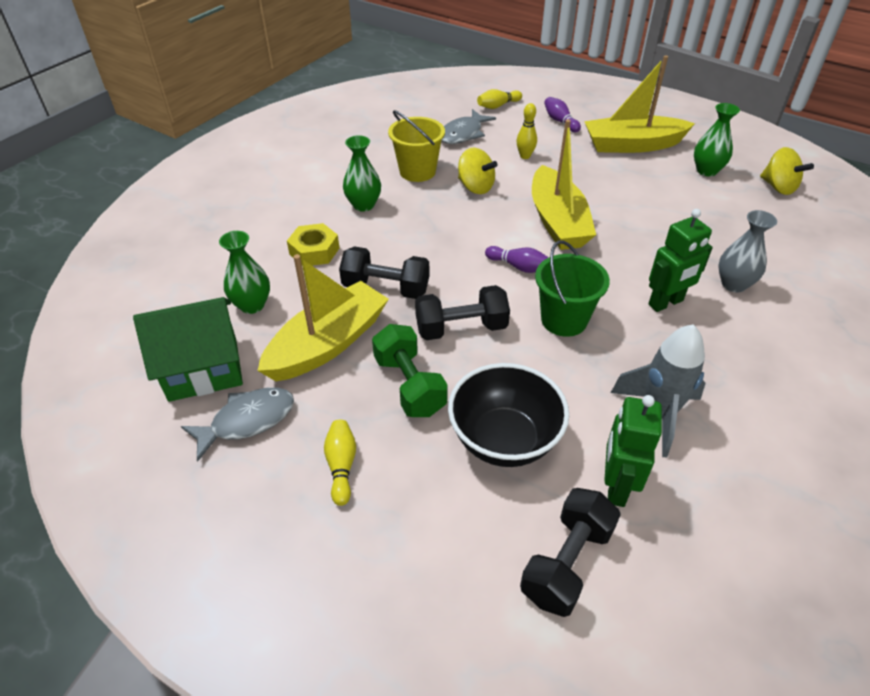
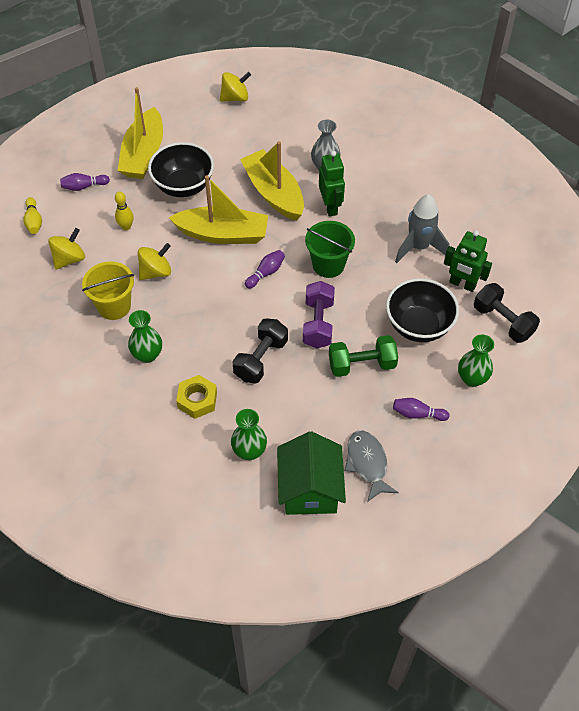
camera: 75 degrees left, 10 degrees up
(328, 344) = (308, 406): yellow boat -> yellow boat (274, 193)
(341, 466) = (417, 414): yellow bowling pin -> purple bowling pin
(461, 328) = (318, 323): black dumbbell -> purple dumbbell
(463, 134) = (69, 259): grey fish -> yellow spinning top
(608, 179) = (183, 186): none -> black bowl
(706, 171) = (198, 126): green vase -> green vase (472, 378)

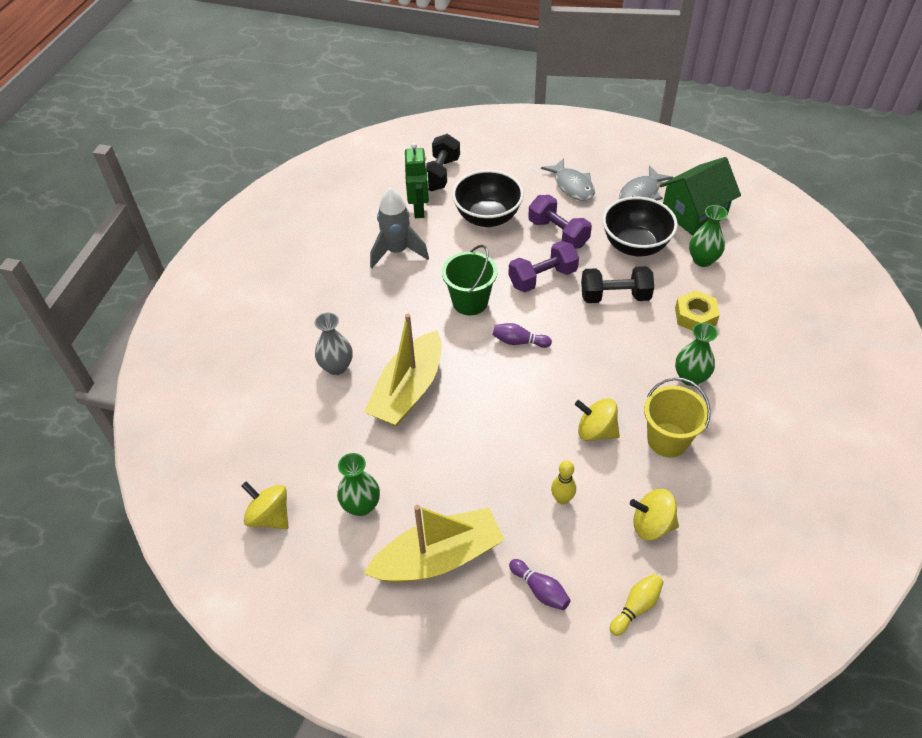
camera: 120 degrees left, 5 degrees down
(183, 186) = (459, 480): black bowl -> black bowl (635, 245)
(222, 234) = (499, 403): yellow boat -> none
(330, 207) = (393, 335): green robot -> none
(361, 365) = (558, 233): green dumbbell -> purple dumbbell
(417, 414) = (572, 186): purple bowling pin -> grey fish
(472, 378) = (512, 171): green vase -> green vase (361, 505)

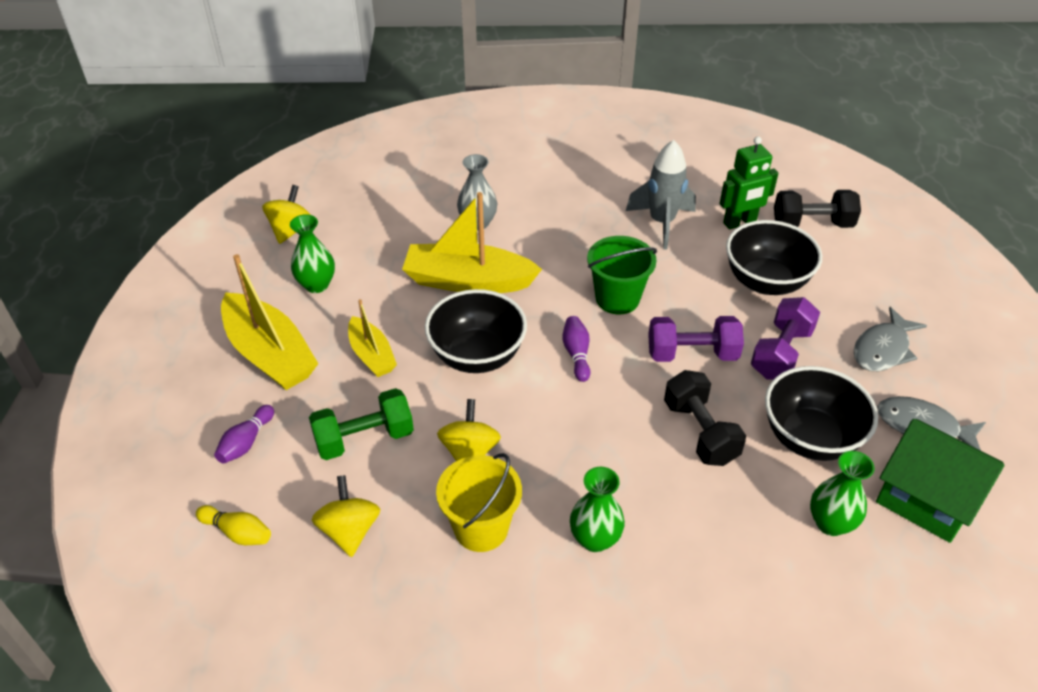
camera: 70 degrees right, 5 degrees down
(469, 477) = (371, 355): none -> yellow boat
(498, 404) = (477, 356): none -> black bowl
(542, 278) = (692, 354): purple dumbbell -> purple dumbbell turned 45 degrees counterclockwise
(562, 499) = (364, 438): yellow bowling pin -> green dumbbell
(695, 316) = (711, 529): yellow nut -> none

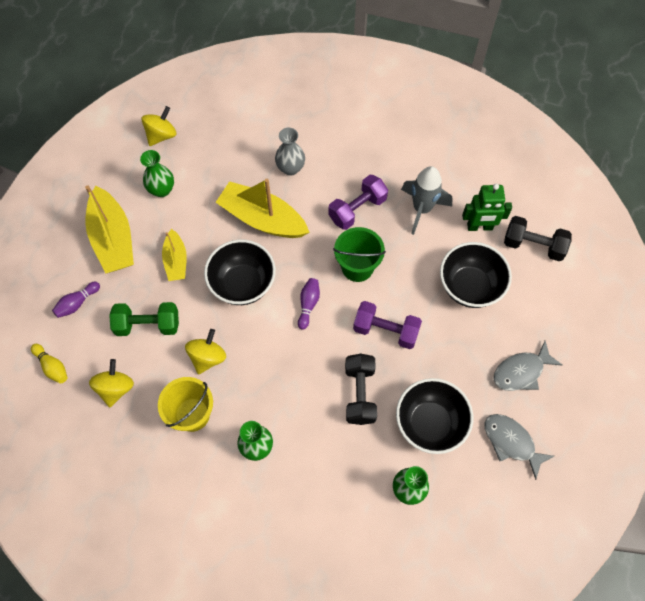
camera: 20 degrees right, 20 degrees up
(781, 353) = (447, 350): purple dumbbell -> purple dumbbell (357, 209)
(925, 498) = (480, 494): green house -> none

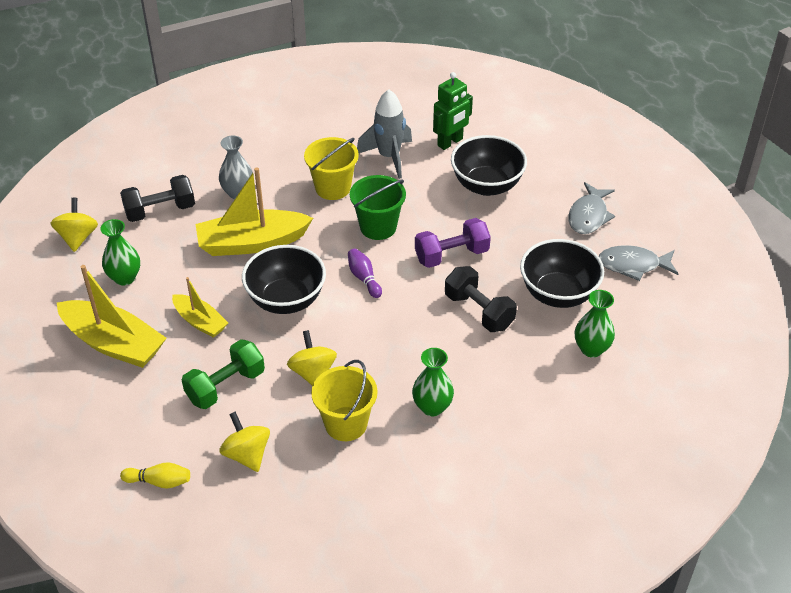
camera: 40 degrees left, 20 degrees down
(77, 303) = (130, 415): purple bowling pin -> none
(357, 209) = (333, 188): purple dumbbell -> yellow bucket
(533, 245) = (506, 130): black dumbbell -> black dumbbell (160, 211)

